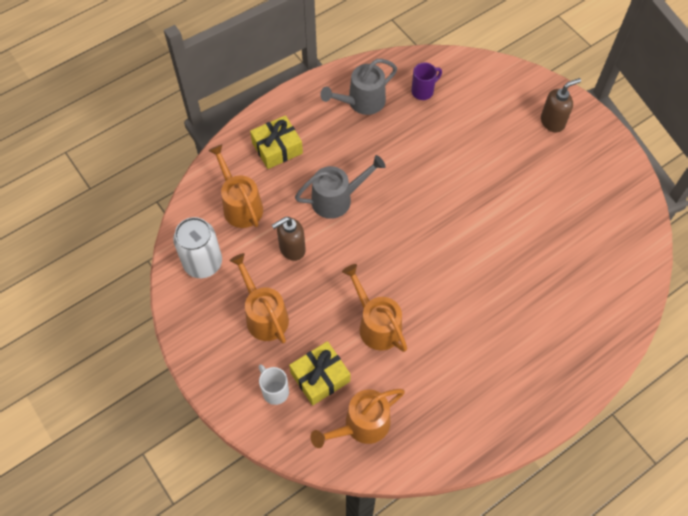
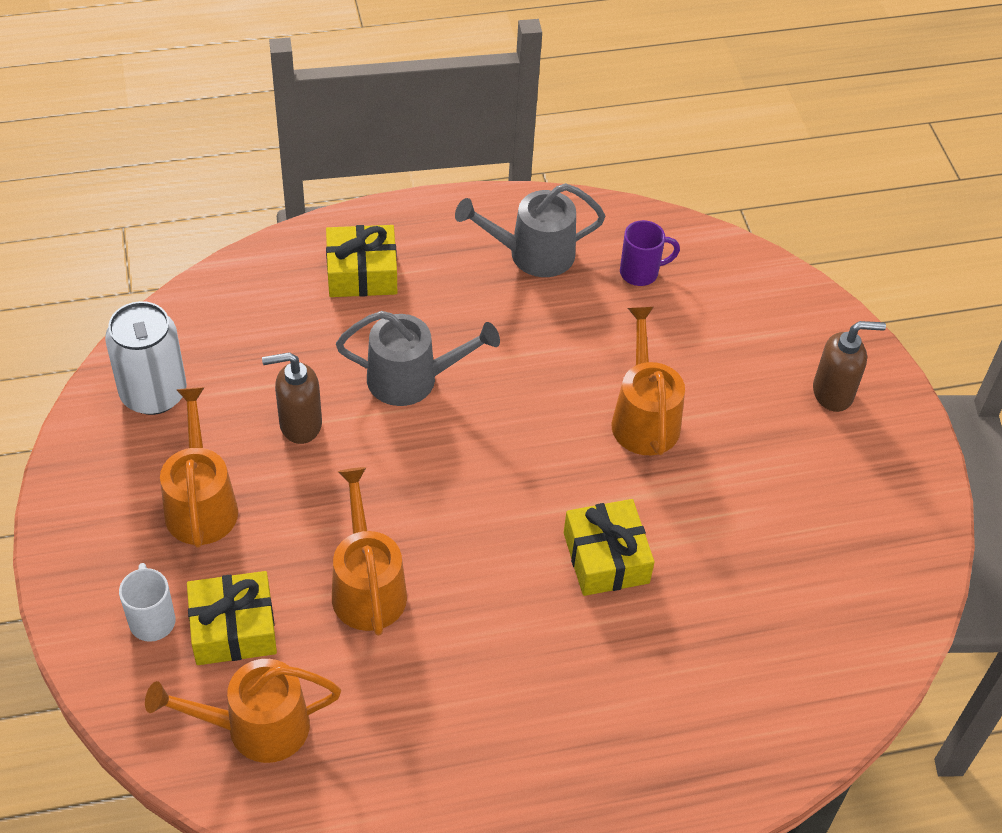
camera: 20 degrees right, 10 degrees down
(240, 205) = (258, 333): orange watering can -> orange watering can (644, 418)
(487, 258) = (606, 558): none -> yellow gift

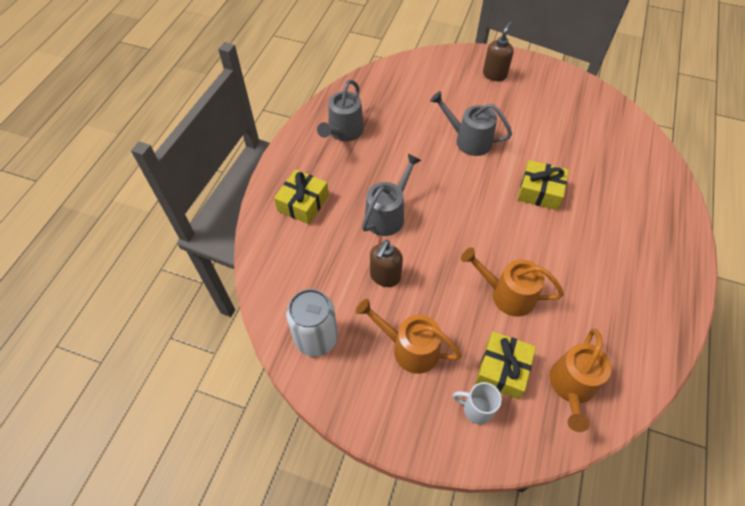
camera: 55 degrees left, 5 degrees up
(640, 272) = (384, 100): purple mug -> none
(644, 418) = (469, 140): orange watering can -> grey watering can

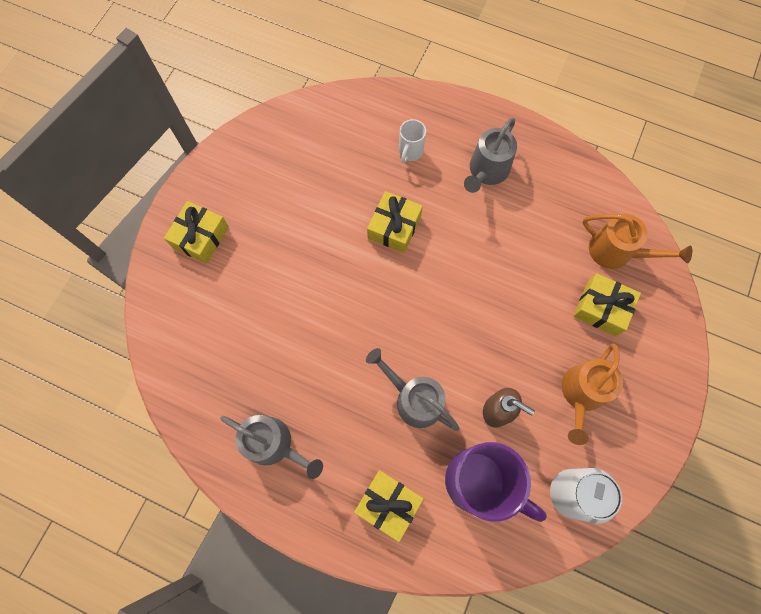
camera: 85 degrees left, 15 degrees up
(322, 264) = (479, 482): none -> purple mug
(469, 140) = (309, 288): grey watering can -> grey watering can (487, 171)
(476, 409) = (641, 339): white mug -> white mug (410, 152)
(494, 74) = (200, 237): brown soap dispenser -> yellow gift
(507, 294) = (521, 287): orange watering can -> none

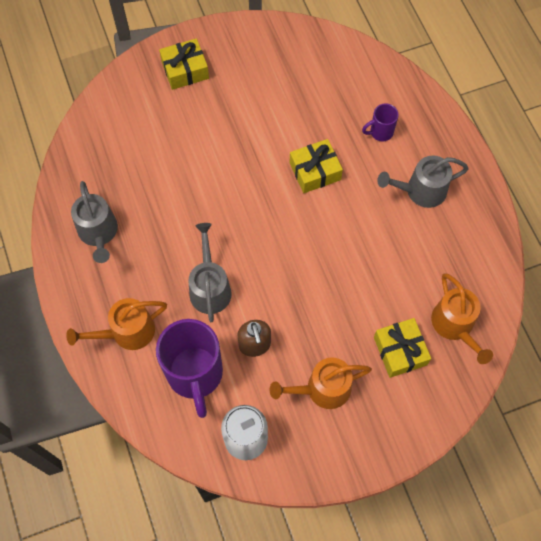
camera: 45 degrees right, 5 degrees down
(388, 504) = (127, 332): yellow gift -> orange watering can
(410, 152) = (380, 132): white mug -> purple mug

